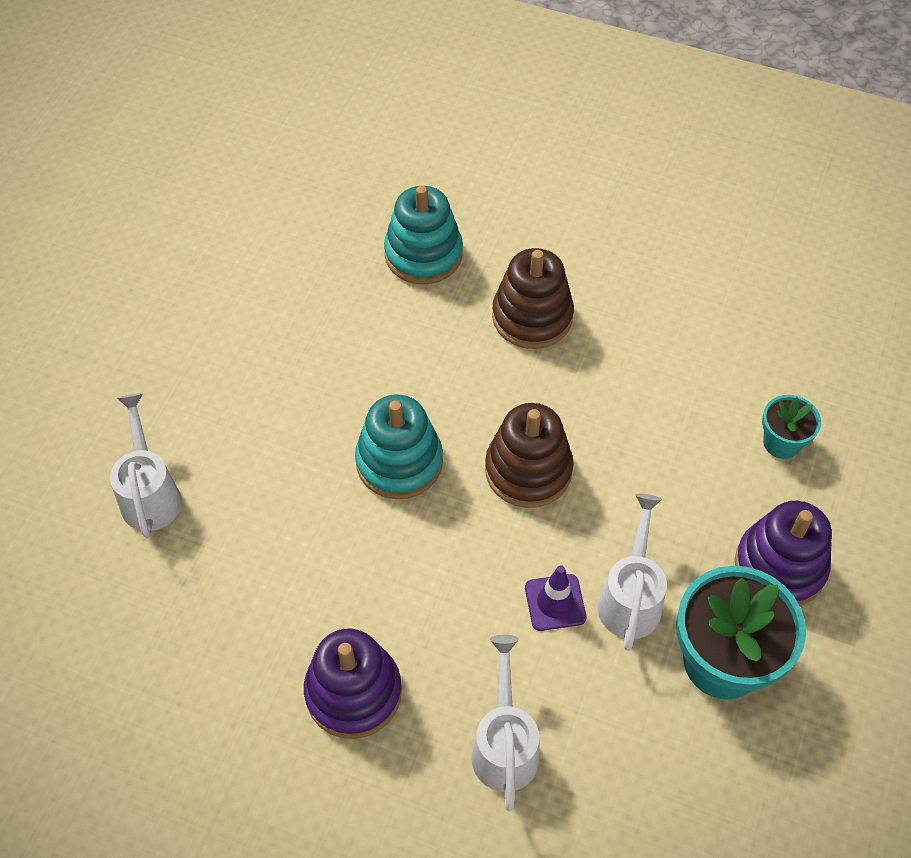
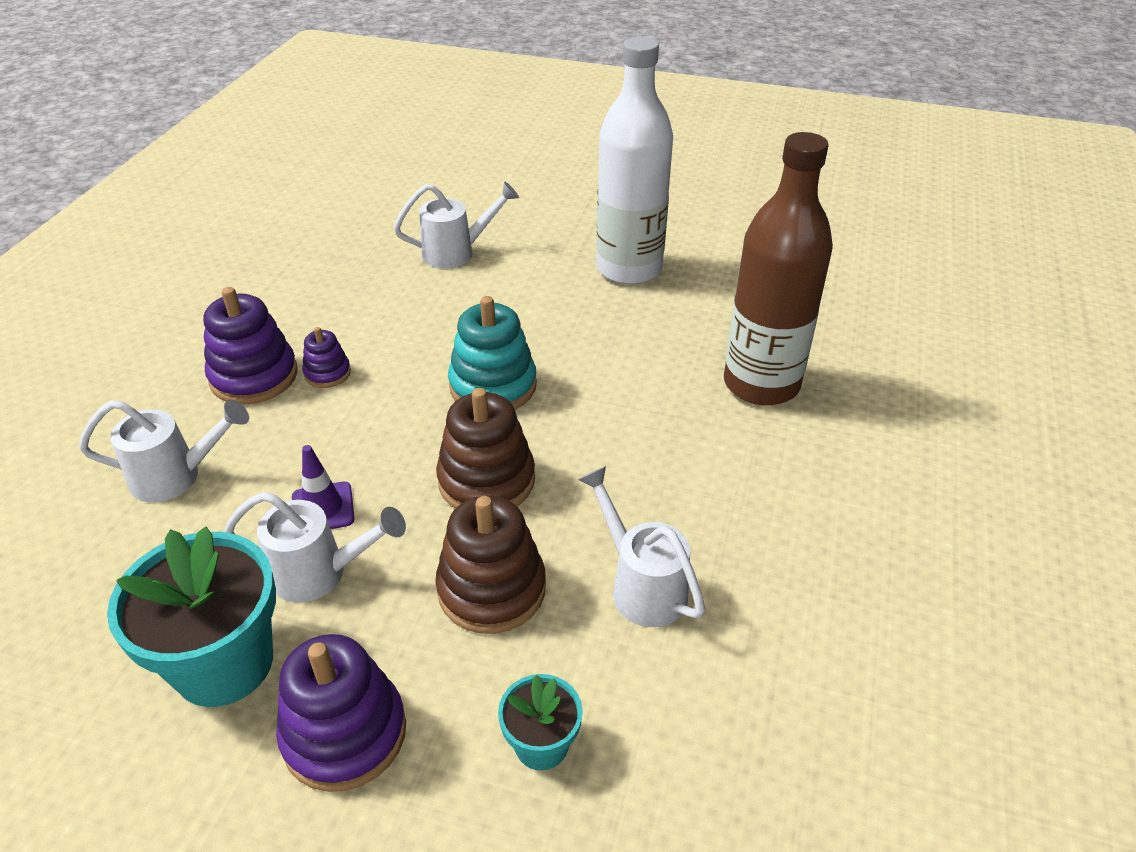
camera: 85 degrees right, 15 degrees down
(222, 330) = (629, 269): none -> white bottle
(358, 616) = (327, 373): none -> purple stacking toy
(423, 254) = (761, 384): turquoise stacking toy -> brown bottle
(532, 317) = (698, 475): brown stacking toy -> brown stacking toy (491, 589)
(646, 369) = (641, 586): none -> white watering can

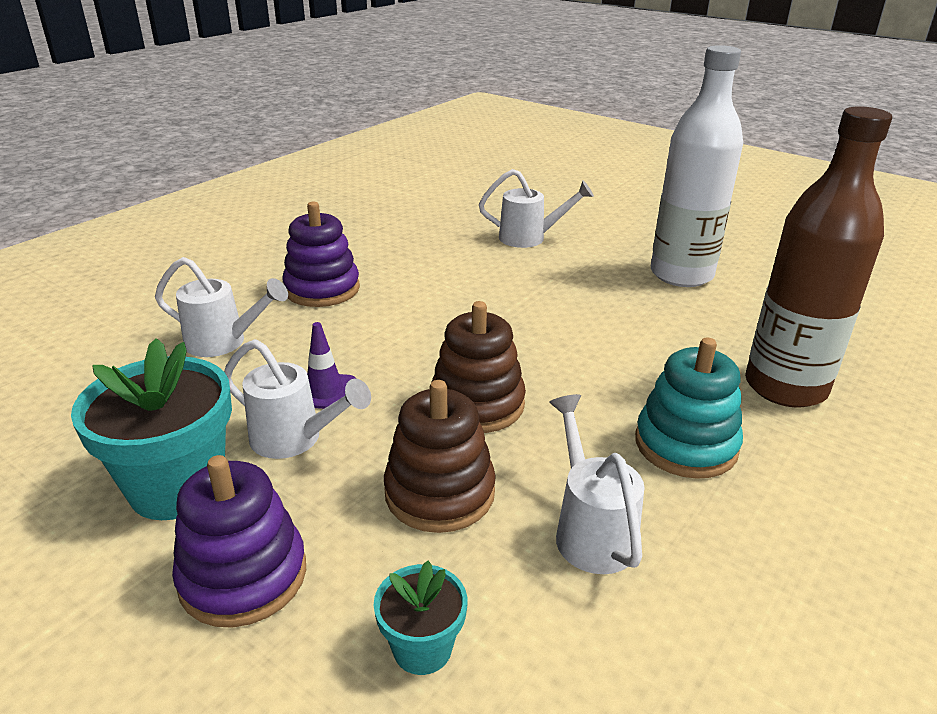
camera: 20 degrees right, 10 degrees down
(327, 373) = (381, 298): purple stacking toy -> none
(493, 386) = (517, 335): turquoise stacking toy -> turquoise stacking toy (685, 445)

